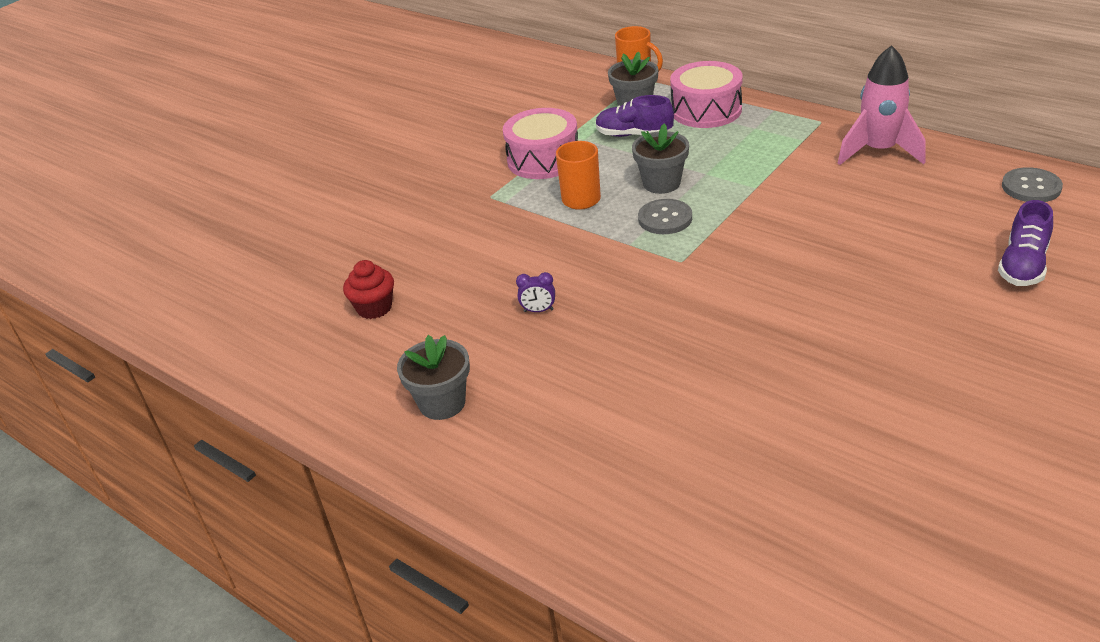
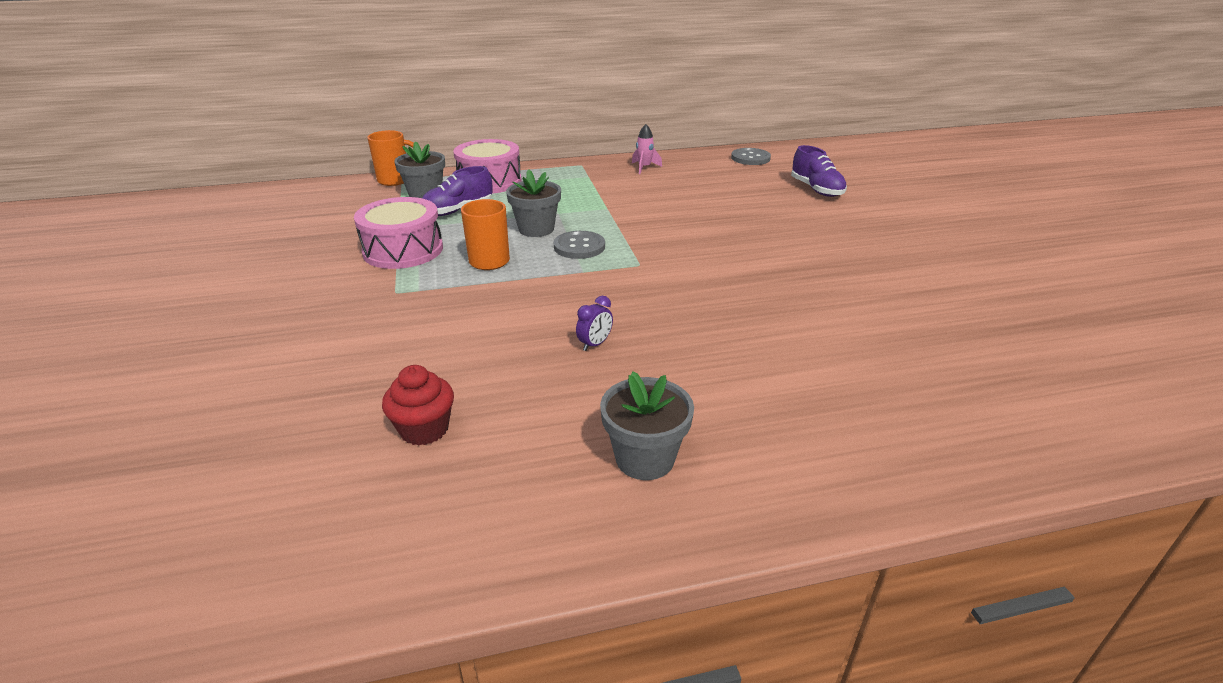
camera: 55 degrees left, 5 degrees down
(879, 151) = (644, 168): pink rocket -> pink rocket, size x0.49

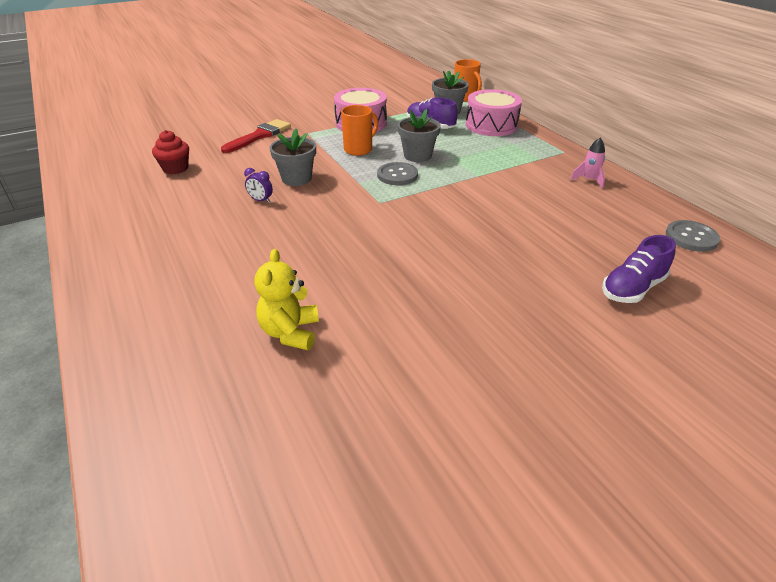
camera: 75 degrees right, 5 degrees up
(363, 334) = (259, 136): none -> red brush
(645, 458) = (144, 231): grey flower pot -> grey flower pot (296, 178)
(889, 340) = (290, 332): none -> yellow teddy bear

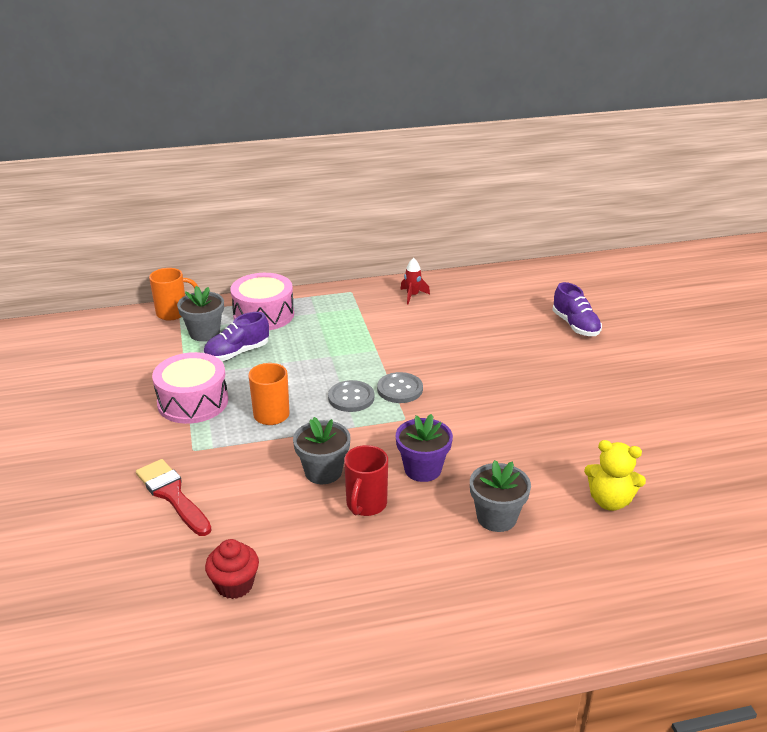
camera: 75 degrees left, 5 degrees down
(261, 200) = (366, 505): purple clock -> red mug
(312, 219) = (423, 469): none -> purple flower pot
(417, 156) = (311, 376): grey flower pot -> grey flower pot (496, 517)
(589, 180) = (412, 296): pink rocket -> red rocket
(691, 237) = (517, 282): grey button -> grey button (400, 389)

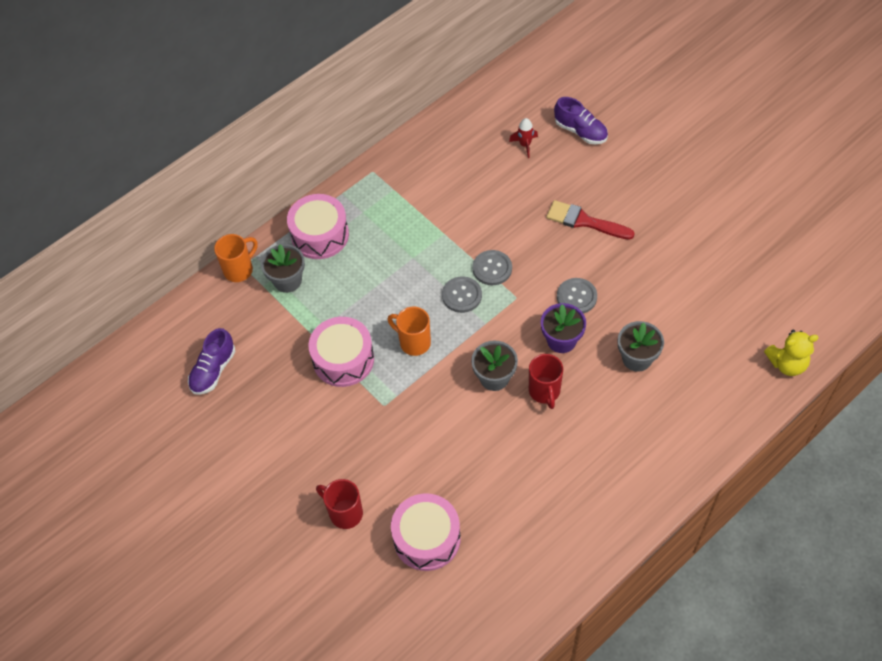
camera: 25 degrees left, 25 degrees up
(62, 519) = (344, 513): none -> red mug
(115, 580) = (426, 538): none -> pink drum
(172, 495) = (404, 452): red brush -> red brush (584, 221)
(234, 585) = (507, 500): red cupcake -> none
(237, 353) = (334, 290): purple shoe -> purple shoe (213, 370)
(412, 296) = (428, 153): red rocket -> red rocket (525, 145)
(469, 441) = (576, 297): none -> grey button
(609, 501) = (700, 306): yellow teddy bear -> yellow teddy bear (787, 364)

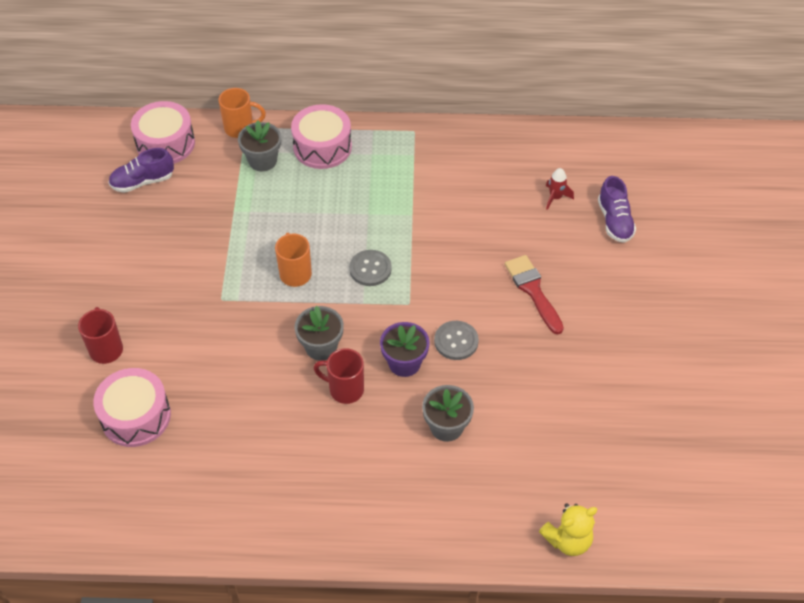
camera: 40 degrees right, 5 degrees down
(343, 359) = (233, 245): pink drum -> pink drum (165, 143)
(492, 268) = (417, 268): grey button -> none
(544, 392) = (345, 389): red mug -> red mug turned 75 degrees clockwise
(787, 364) = (568, 540): yellow teddy bear -> yellow teddy bear turned 60 degrees counterclockwise

